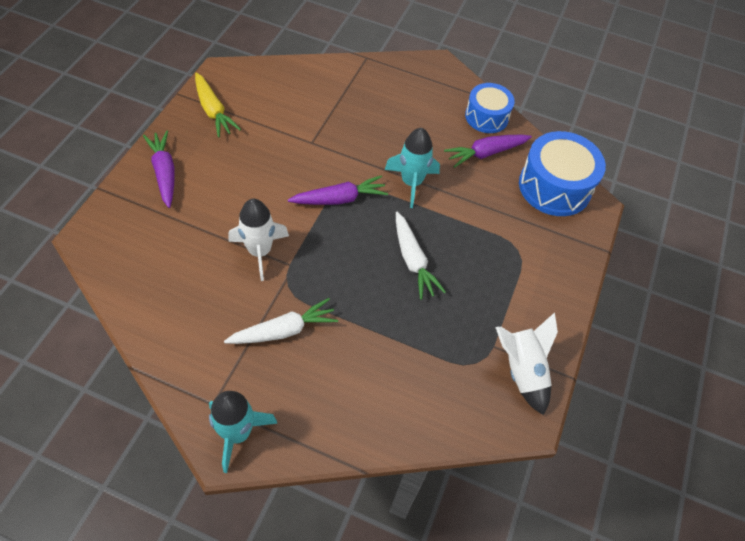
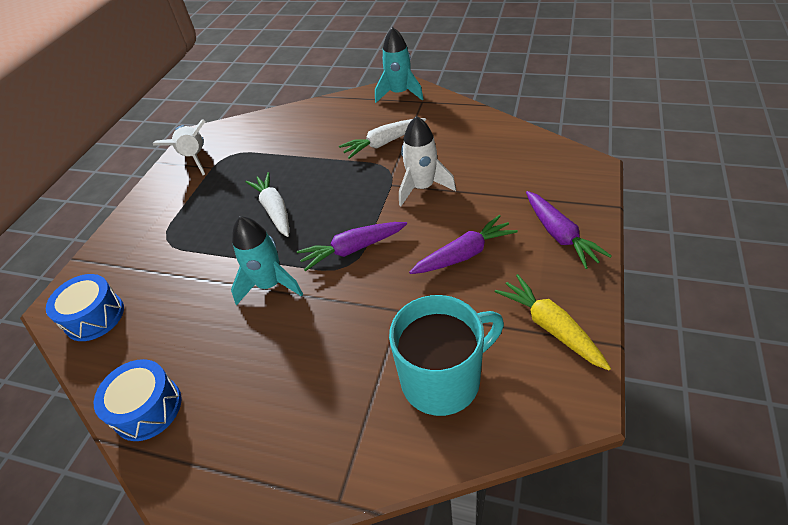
camera: 175 degrees left, 10 degrees down
(295, 97) = (443, 379): none -> turquoise mug
(486, 153) = (167, 345): purple carrot -> purple carrot (463, 254)
(554, 187) = (94, 317): blue drum -> blue drum, size x0.64

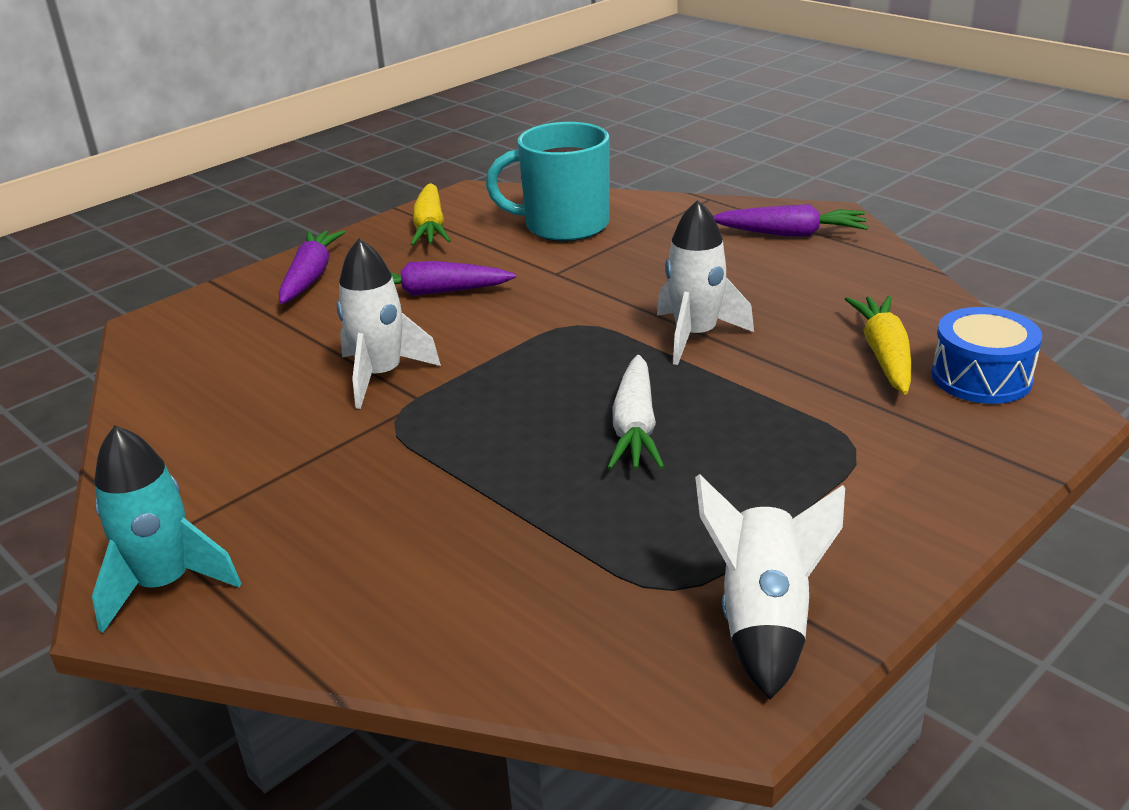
camera: 155 degrees left, 15 degrees down
(147, 408) = (886, 279): blue drum -> none
(151, 314) = (884, 355): none -> yellow carrot
(270, 284) = (695, 336): turquoise rocket -> white rocket
(353, 249) = (555, 337): purple carrot -> purple carrot (790, 234)
(384, 143) = (344, 472): white carrot -> none

